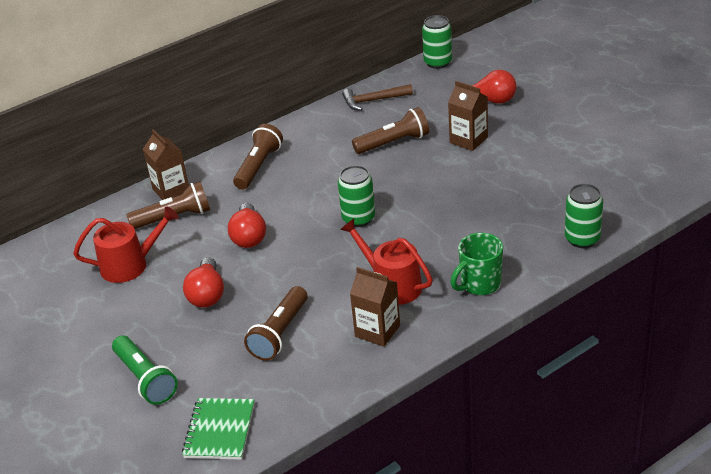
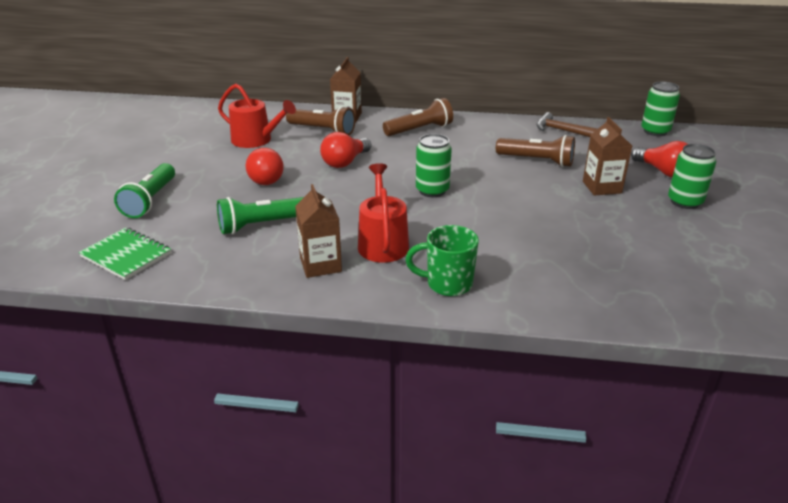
camera: 40 degrees right, 5 degrees down
(207, 294) = (264, 178): red light bulb -> red light bulb turned 60 degrees counterclockwise
(219, 430) = (126, 255): green notebook -> green notebook turned 75 degrees clockwise
(280, 333) = (261, 225): brown flashlight -> green flashlight
(582, 239) = (595, 307): green can -> green can (685, 202)

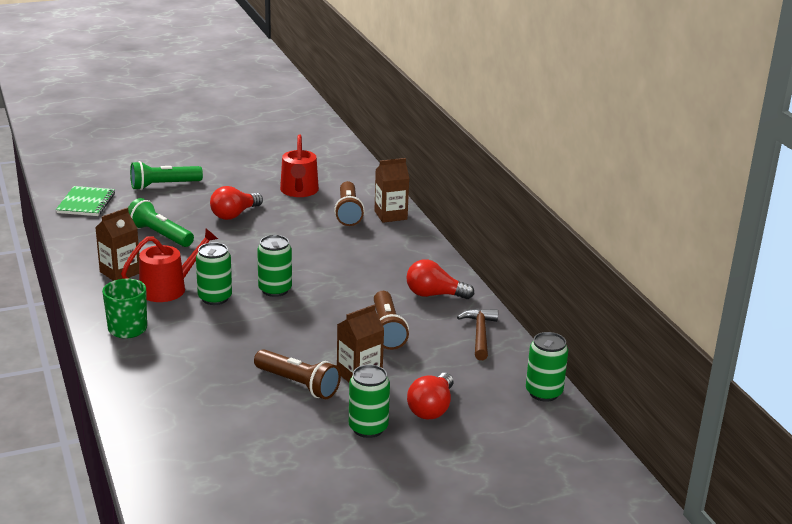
camera: 60 degrees right, 5 degrees down
(345, 162) = (294, 239): red light bulb -> red light bulb (434, 295)
(419, 130) = (398, 256): brown flashlight -> brown flashlight (298, 384)
(423, 222) = (215, 298): none -> green can

